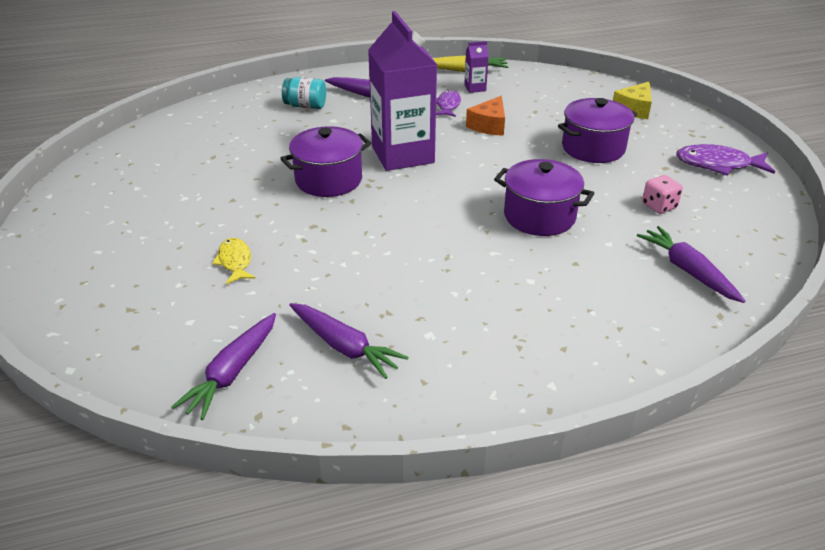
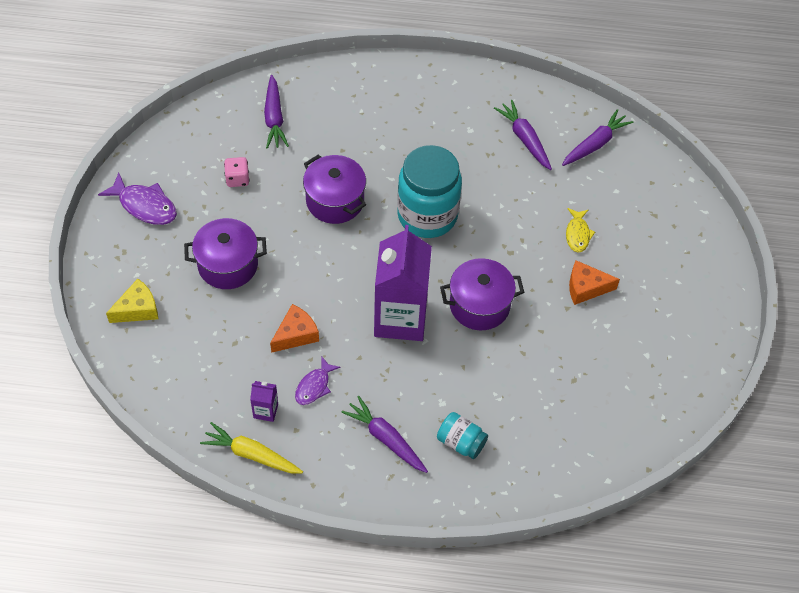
camera: 160 degrees left, 20 degrees up
(214, 219) = (586, 288): none -> orange cheese
(427, 231) = (427, 215): none -> turquoise jar

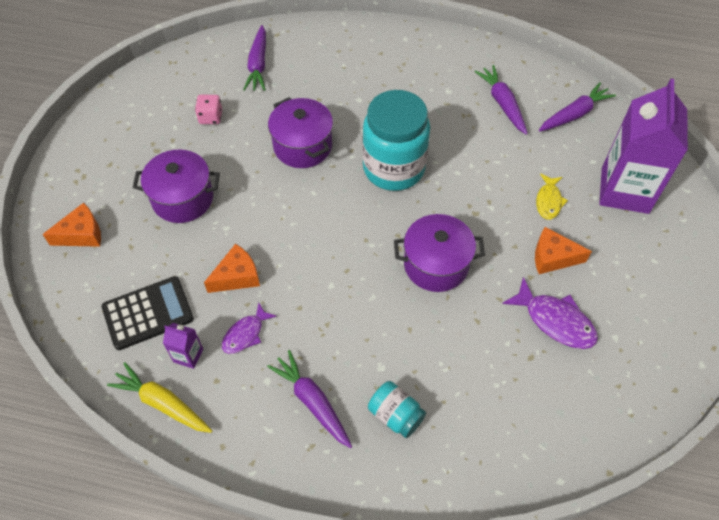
camera: 10 degrees right, 0 degrees up
(137, 309) = (82, 234): yellow cheese -> orange cheese
(145, 205) = (115, 134): purple fish -> purple fish (555, 321)
(219, 377) = (148, 313): none -> black calculator
(400, 318) = (350, 270): purple carton -> purple carton (624, 190)

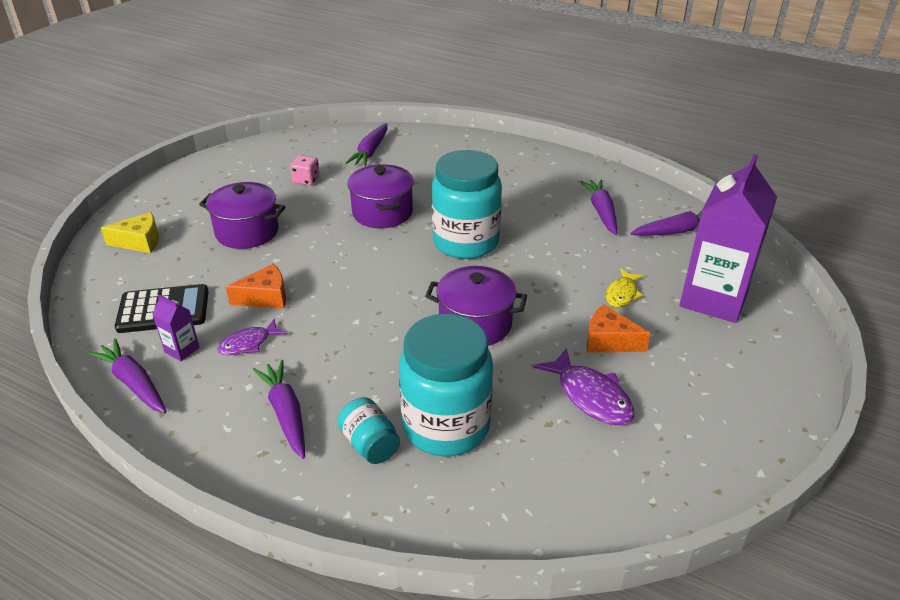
camera: 15 degrees right, 20 degrees down
(82, 234) = (139, 242): orange cheese -> yellow cheese
(163, 403) = (134, 383): yellow carrot -> purple carrot
(450, 381) = (446, 426): none -> turquoise jar

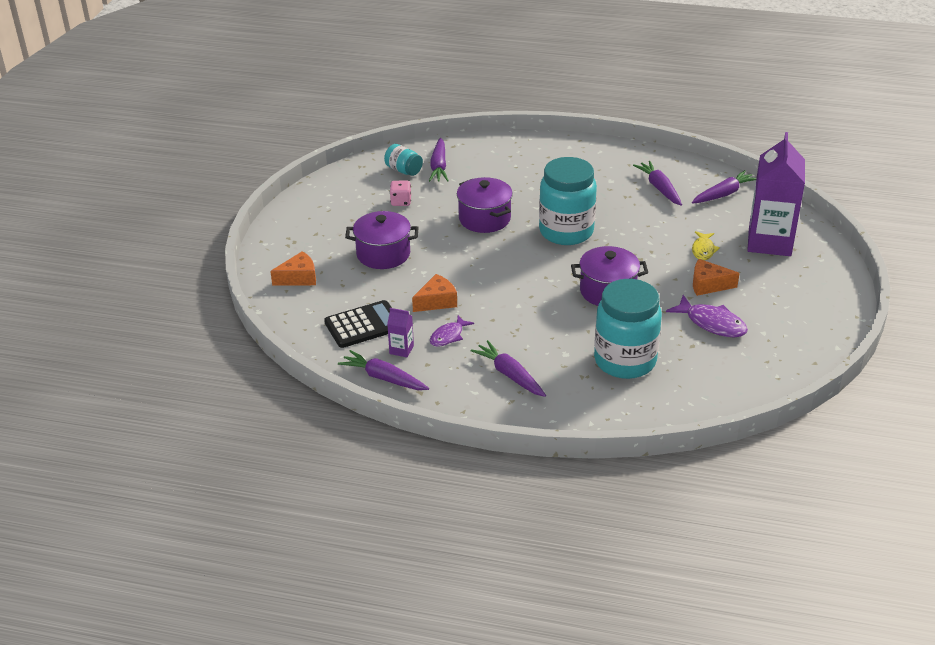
camera: 15 degrees left, 0 degrees up
(139, 242) = (299, 278): yellow cheese -> orange cheese
(370, 444) = (580, 381): turquoise jar -> turquoise jar (403, 170)

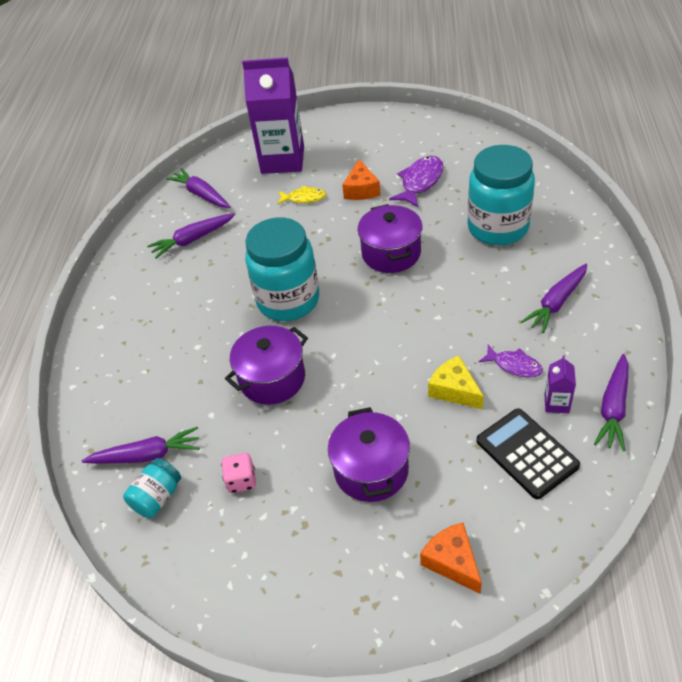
camera: 95 degrees left, 10 degrees up
(437, 301) = (454, 390): orange cheese -> yellow cheese

